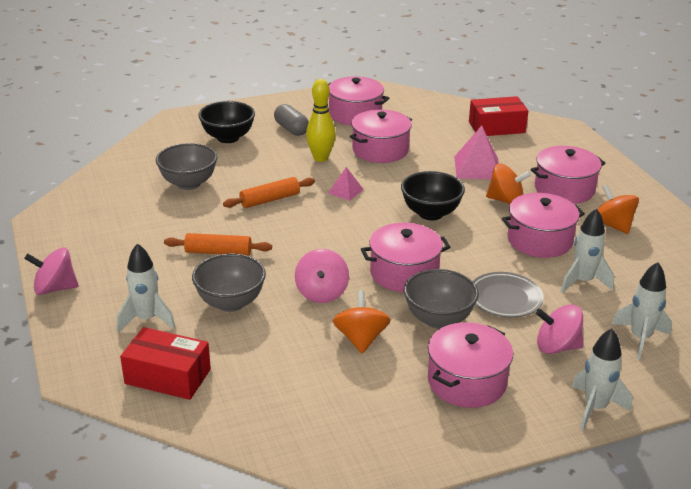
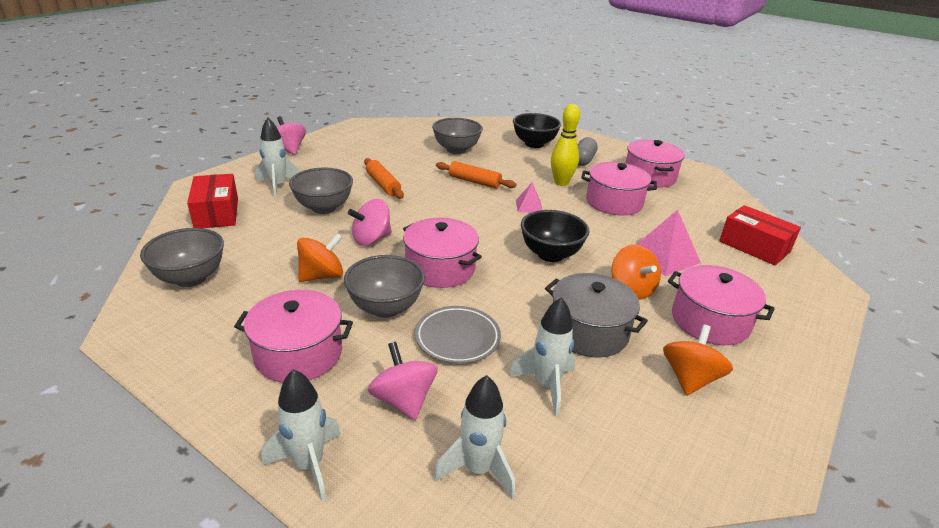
camera: 55 degrees right, 0 degrees up
(294, 420) = (190, 278): none -> grey bowl
(539, 240) = (588, 331): pink pot -> grey pot

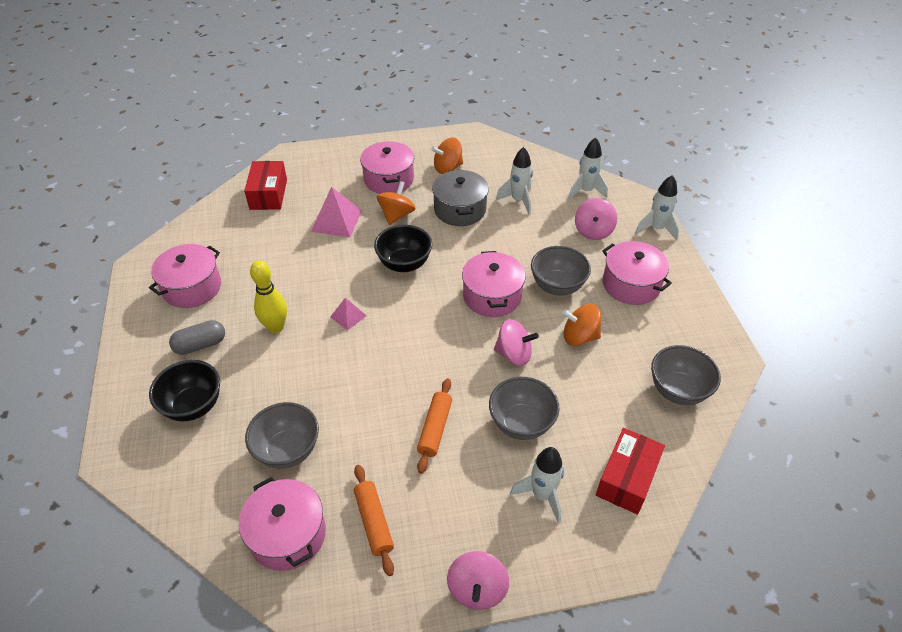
camera: 135 degrees left, 15 degrees up
(457, 338) = (534, 244): grey plate -> none
(474, 181) = (346, 378): orange rolling pin -> orange rolling pin (374, 522)
(614, 202) = (278, 279): pink pot -> pink pot (288, 534)

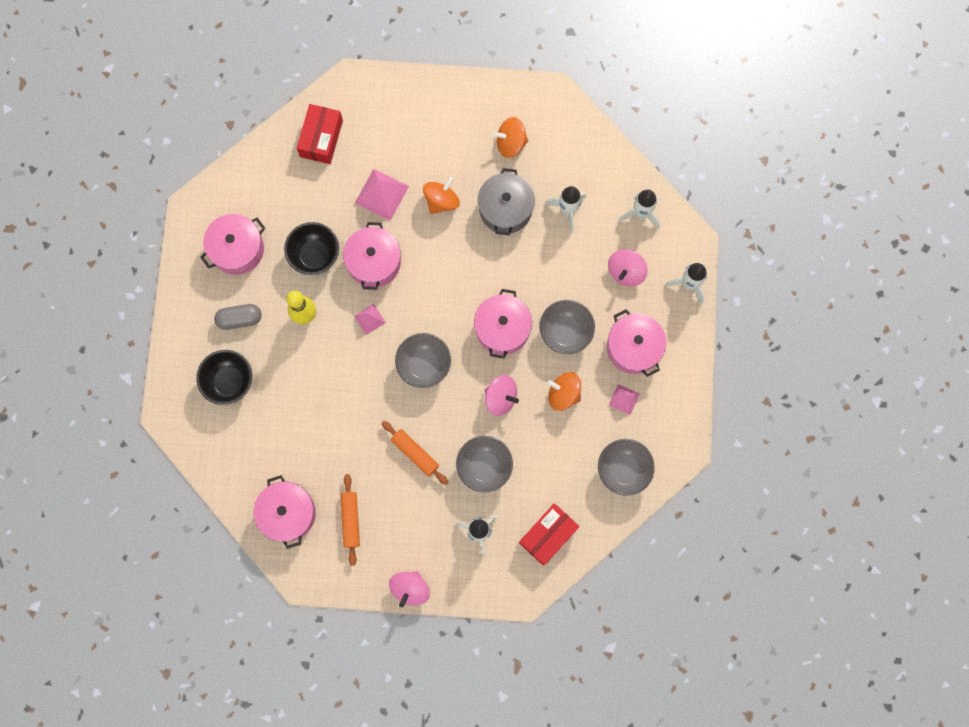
camera: 15 degrees right, 30 degrees up
(288, 450) = (298, 443): grey bowl -> grey bowl (424, 365)
(388, 179) = (445, 146): pink pot -> pink pot (374, 262)
(404, 264) = (433, 269): black bowl -> black bowl (315, 255)
(435, 429) = (415, 453): orange rolling pin -> orange rolling pin turned 75 degrees counterclockwise
(644, 328) = (624, 399): none -> pink pyramid

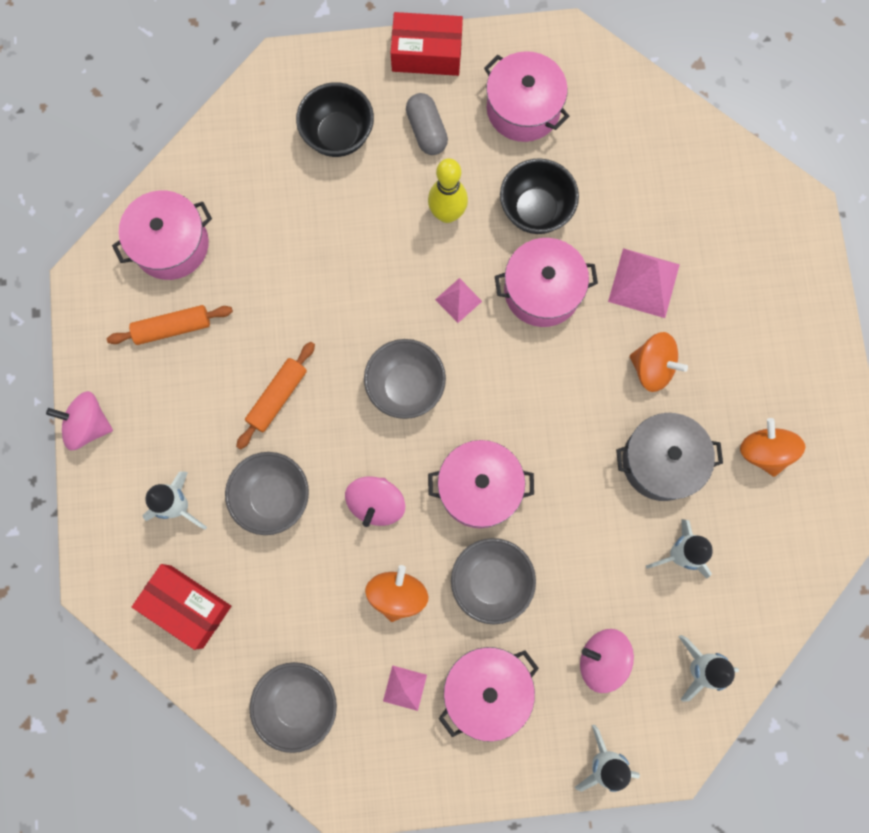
camera: 80 degrees right, 0 degrees up
(321, 138) = (707, 186): red box -> red box (427, 53)

